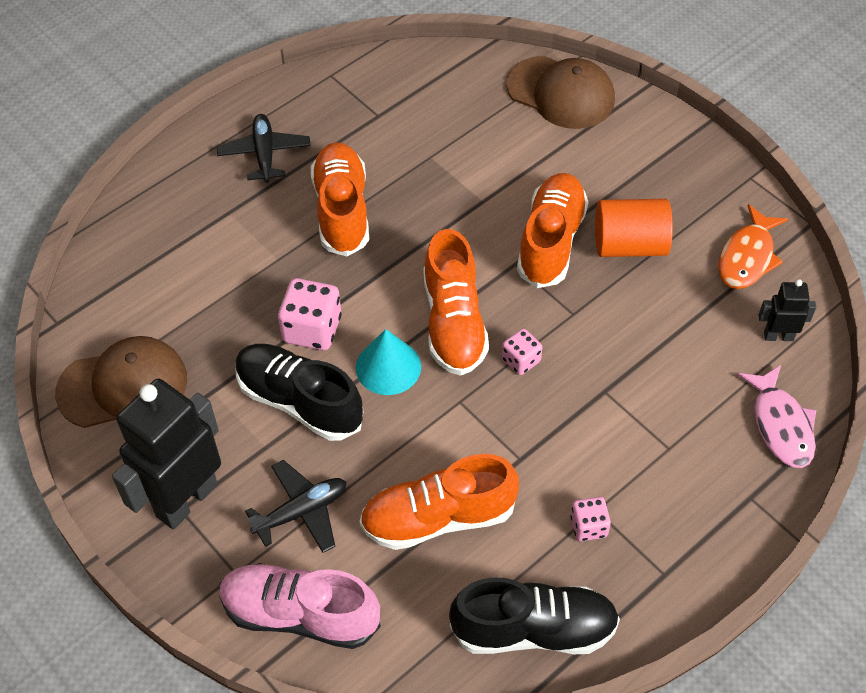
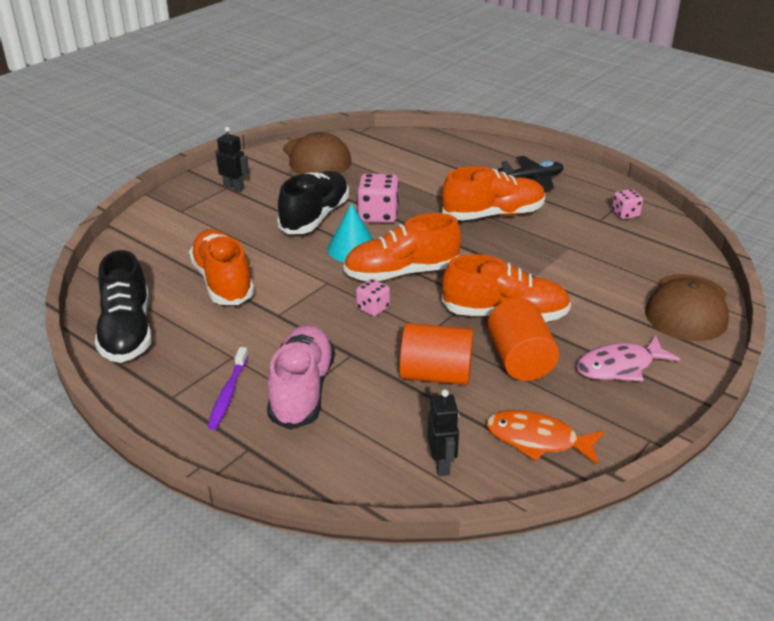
camera: 80 degrees right, 20 degrees down
(186, 499) = (234, 188): black robot -> black robot, size x0.48
(300, 614) = (149, 236): pink shoe -> pink shoe (302, 390)
(301, 511) = (226, 228): black plane -> none
(588, 526) = (216, 353): pink dice -> pink dice (625, 214)
(647, 319) = (435, 375): none -> orange cylinder
(663, 515) = (228, 394): none -> purple toothbrush
(781, 425) = (332, 468): pink fish -> pink fish (619, 367)

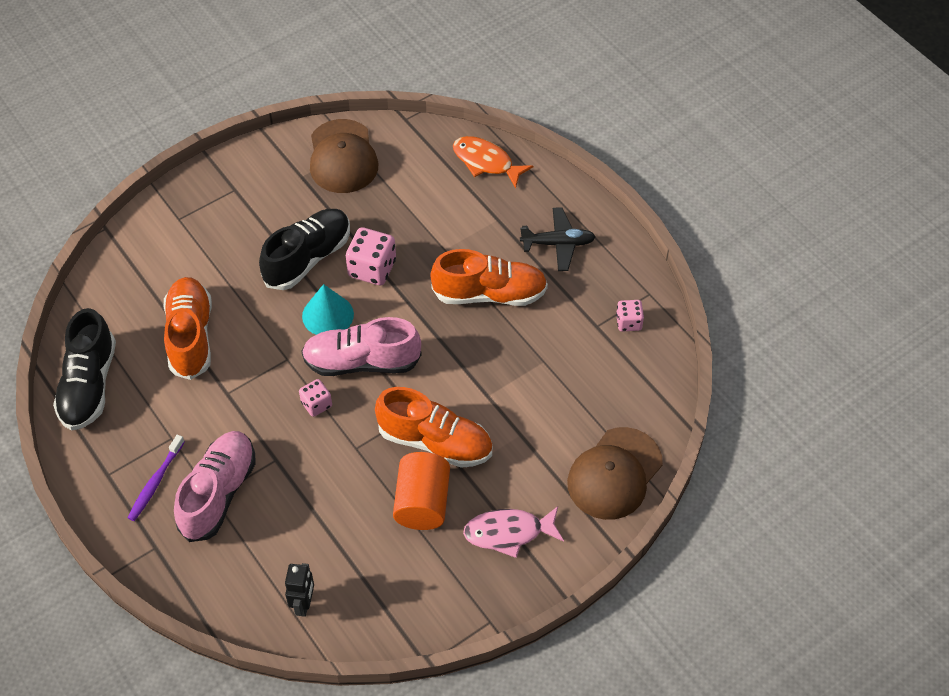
camera: 15 degrees right, 20 degrees up
(234, 188) = (241, 192): black robot -> none
(401, 273) = (361, 362): orange shoe -> pink shoe
(435, 375) = (340, 503): orange cylinder -> none
(537, 440) = (394, 598): orange fish -> orange fish (486, 162)

